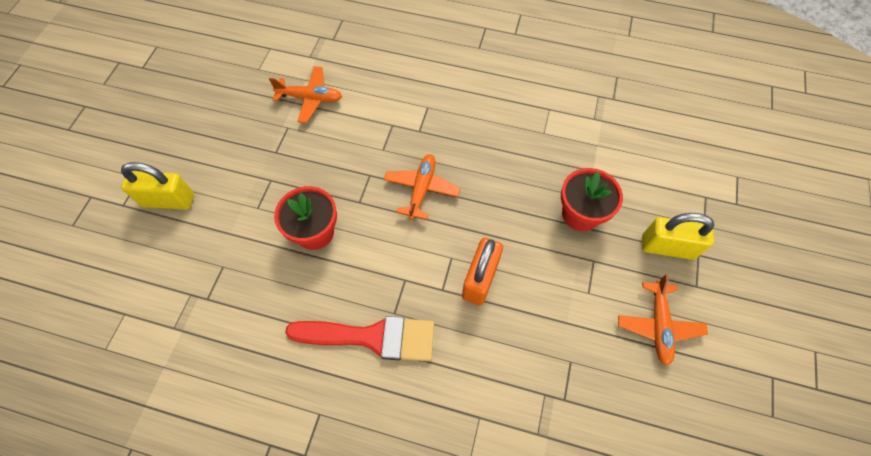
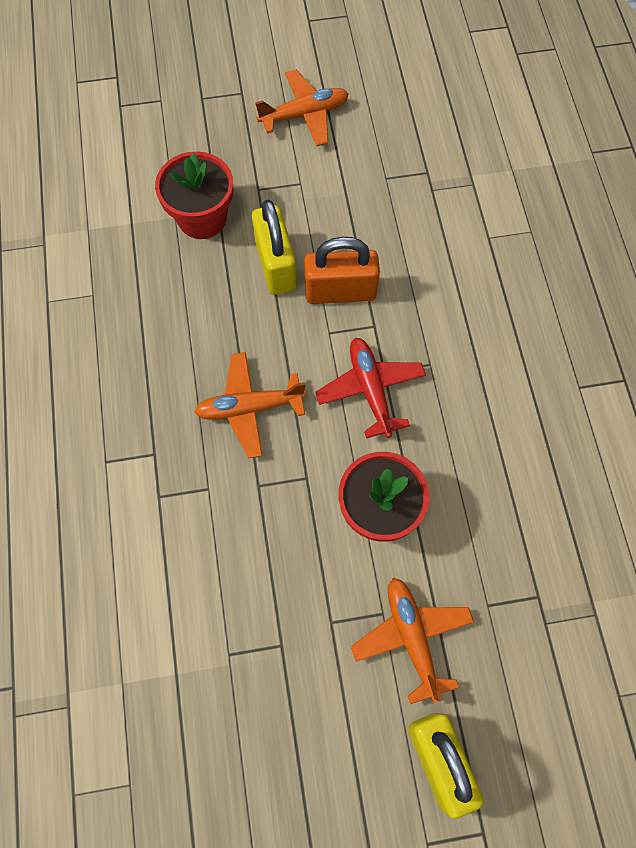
camera: 115 degrees left, 5 degrees up
(310, 98) = (158, 651): orange plane -> orange plane (412, 637)
(371, 337) = (470, 375): red brush -> none
(396, 264) = (370, 390): none -> red plane
(667, 247) = (206, 126): yellow padlock -> yellow padlock (275, 265)

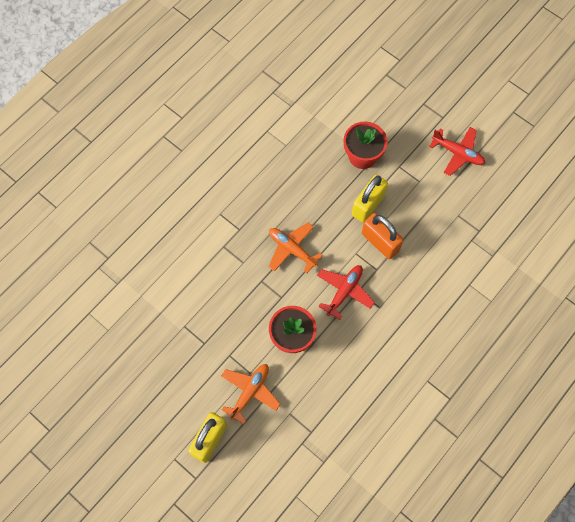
camera: 50 degrees right, 0 degrees up
(304, 115) = (457, 153): orange plane -> red plane

